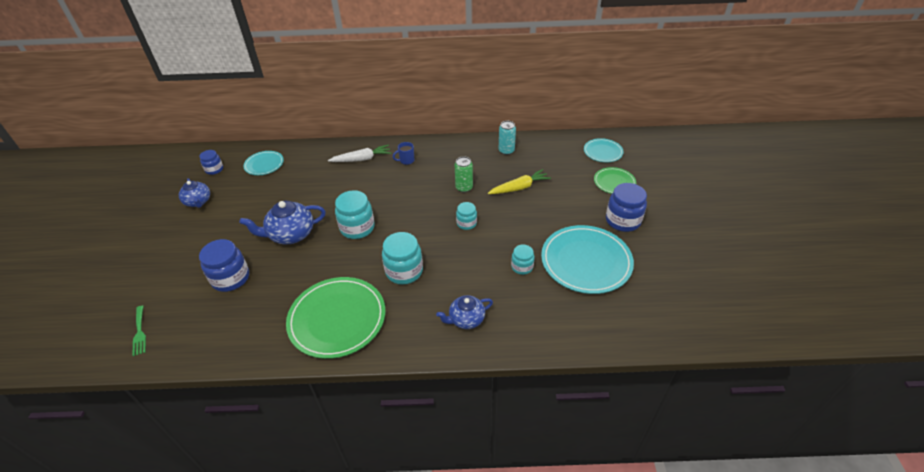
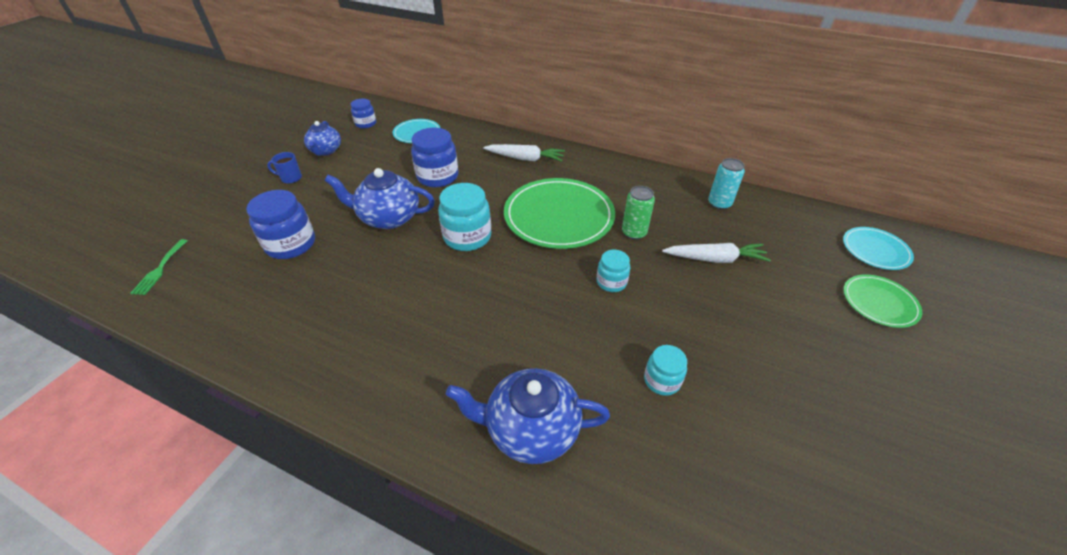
camera: 25 degrees right, 0 degrees up
(337, 319) = (364, 347): green plate -> green plate (559, 216)
(404, 271) = (488, 316): turquoise jar -> none
(406, 160) = (577, 176): blue mug -> blue mug (290, 178)
(466, 319) = (530, 429): blue teapot -> blue teapot, size x1.54
(519, 188) = (714, 259): yellow carrot -> white carrot
(586, 261) = (777, 416): turquoise plate -> none
(622, 221) = (873, 371): blue jar -> blue jar (437, 177)

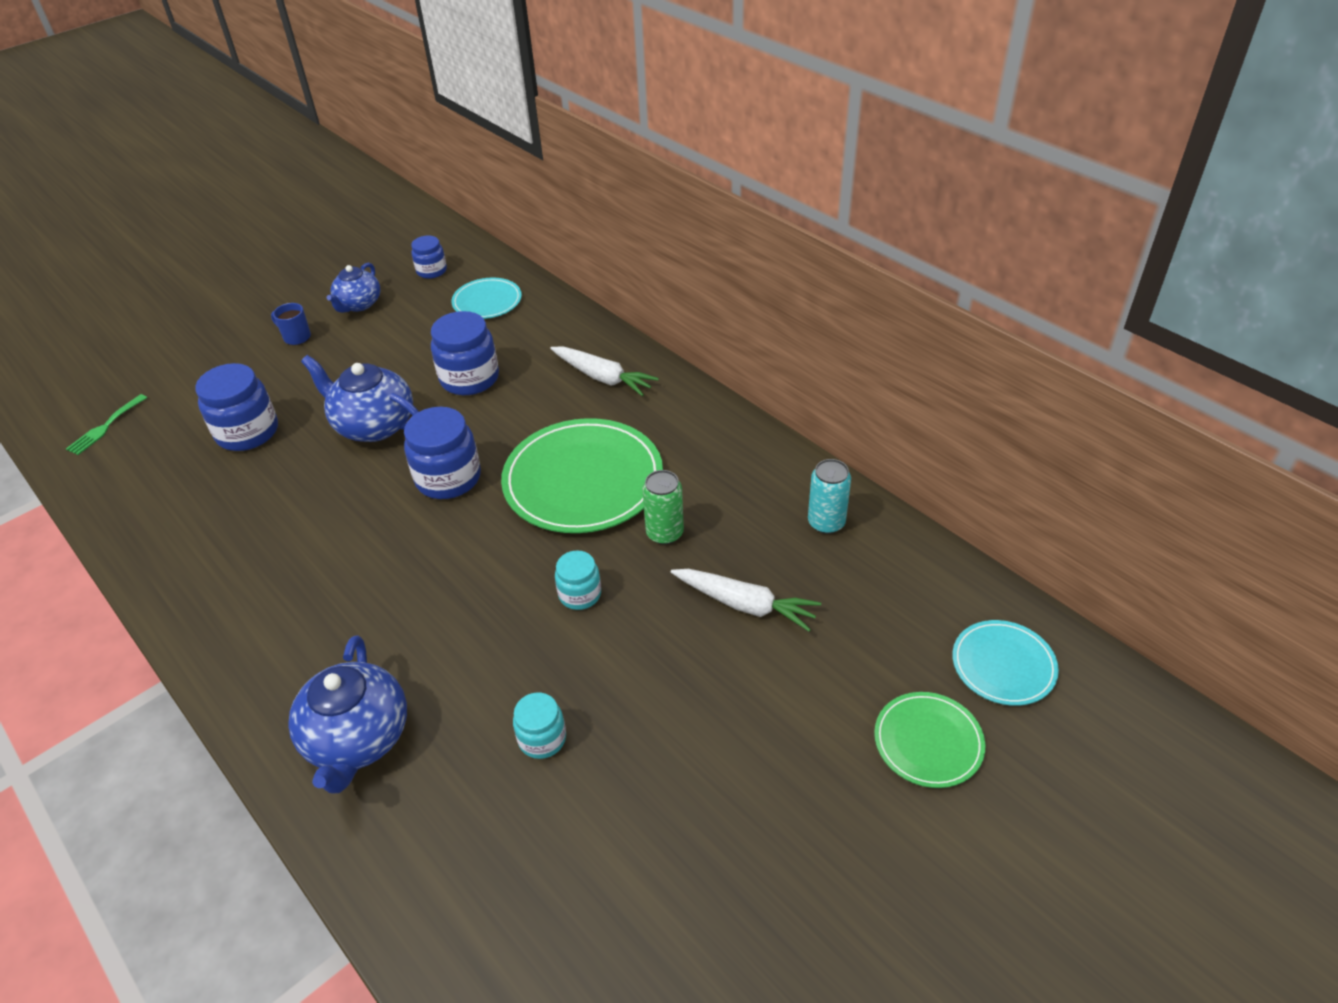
camera: 25 degrees right, 0 degrees up
(467, 237) = (448, 478): turquoise jar -> blue jar
(530, 429) = (358, 739): blue teapot -> blue teapot turned 120 degrees counterclockwise

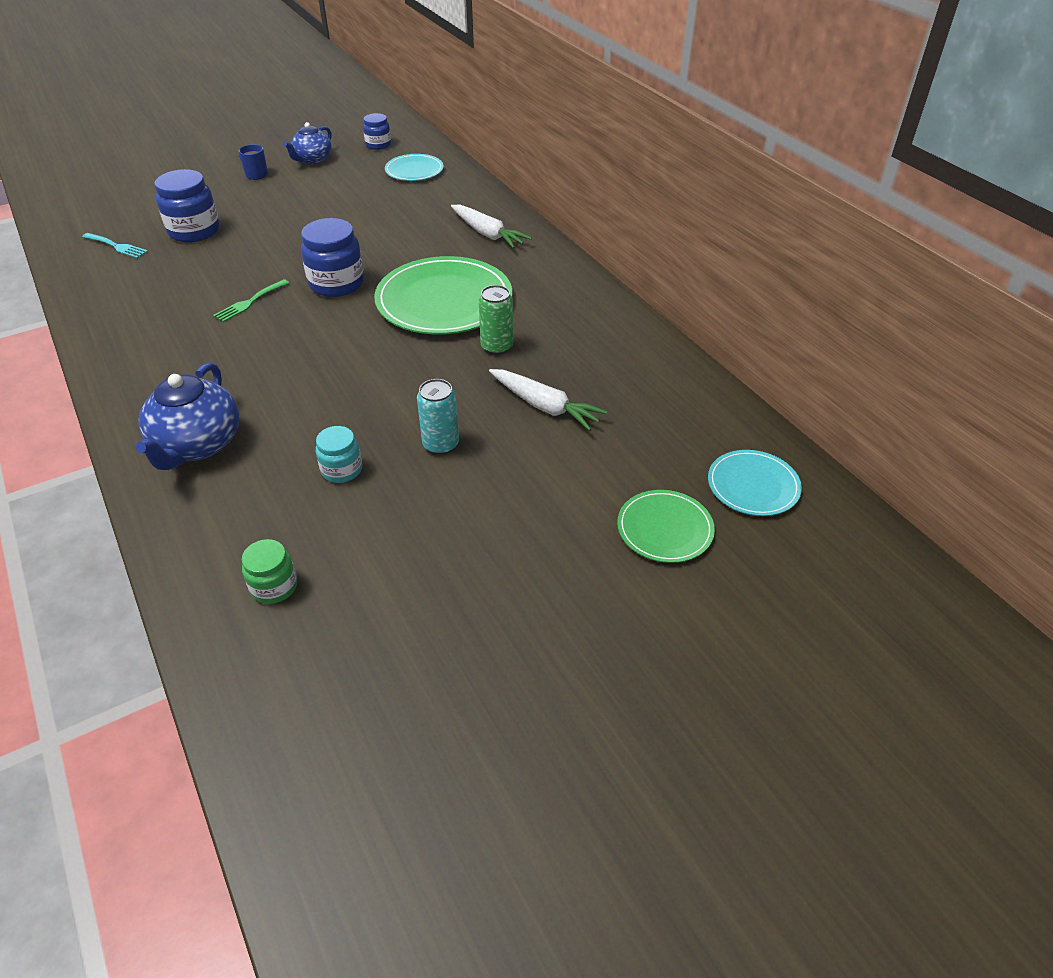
camera: 10 degrees right, 0 degrees up
(105, 427) = (90, 213): green fork -> green fork (249, 302)
(157, 471) = (117, 246): none -> turquoise fork
(373, 425) = (292, 240): blue teapot -> none
(469, 378) = (380, 220): blue jar -> none
(517, 917) = (274, 587): none -> green jar
(580, 594) = (411, 377): turquoise jar -> none
(826, 522) = (636, 360): turquoise can -> turquoise can (441, 444)

